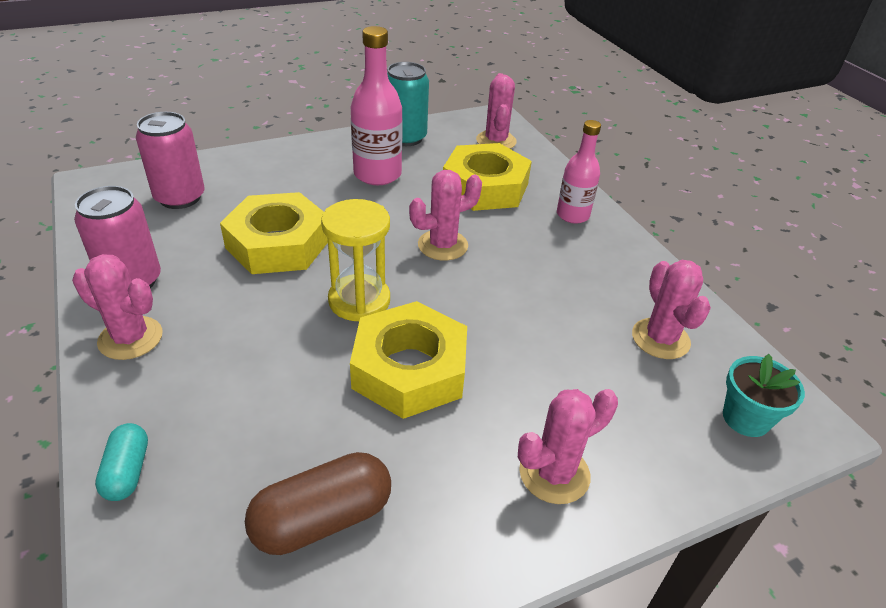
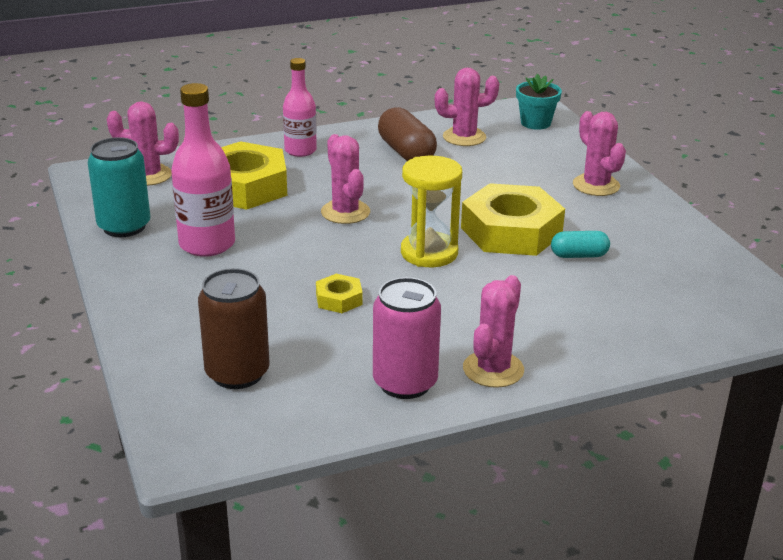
camera: 85 degrees left, 10 degrees down
(127, 471) = (642, 346): turquoise capsule -> turquoise capsule (579, 255)
(180, 198) = (237, 373): pink can -> brown can
(278, 243) = (339, 299): yellow nut -> yellow nut, size x0.45
(322, 519) = (656, 264): brown capsule -> brown capsule (406, 152)

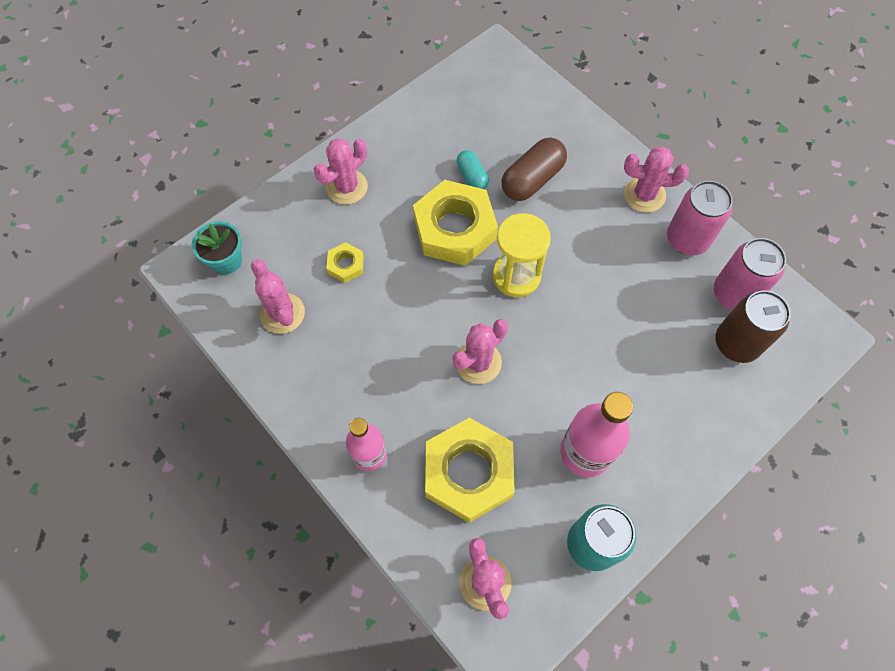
camera: 110 degrees left, 35 degrees up
(302, 395) = (734, 294): none -> pink can
(339, 299) = (613, 315): yellow nut -> yellow nut (346, 265)
(406, 152) = (336, 354): brown capsule -> brown capsule (532, 179)

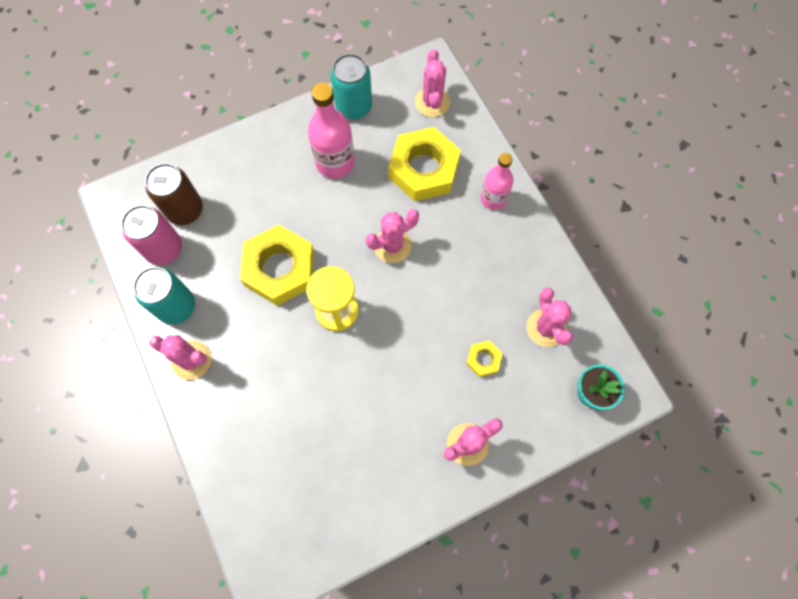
camera: 165 degrees left, 5 degrees up
(455, 229) = (376, 370): yellow nut -> yellow nut (279, 269)
(472, 177) = (343, 423): turquoise capsule -> none
(532, 179) = (287, 405): brown capsule -> none
(687, 239) = (176, 306): pink can -> turquoise can

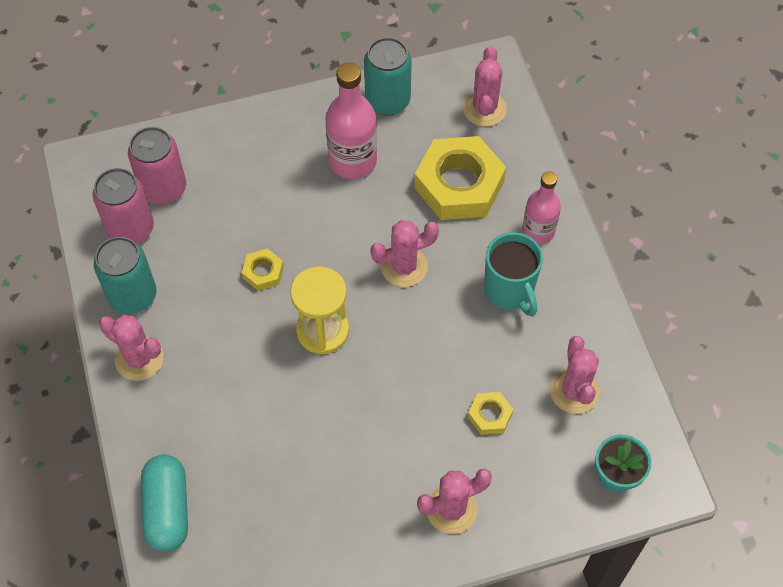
camera: 10 degrees right, 10 degrees down
(185, 210) = (163, 188): brown can -> pink can
(238, 485) = (167, 509): none -> turquoise capsule
(279, 269) = (263, 272): yellow nut -> yellow nut, size x0.45
(480, 252) = (509, 291): none -> turquoise mug

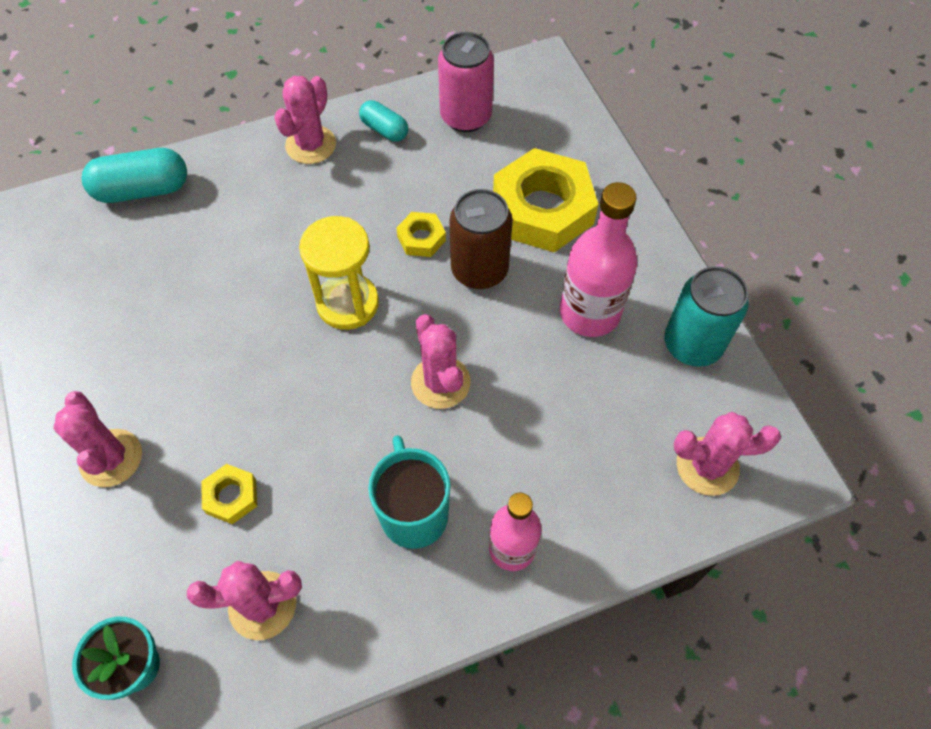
camera: 85 degrees right, 0 degrees up
(133, 296) = (384, 130): turquoise can -> turquoise capsule
(163, 188) = (520, 137): pink can -> none
(302, 232) = (479, 270): none -> brown can
(459, 185) = (574, 440): yellow nut -> yellow nut (543, 209)
(509, 291) = (414, 513): turquoise mug -> turquoise mug turned 105 degrees clockwise

